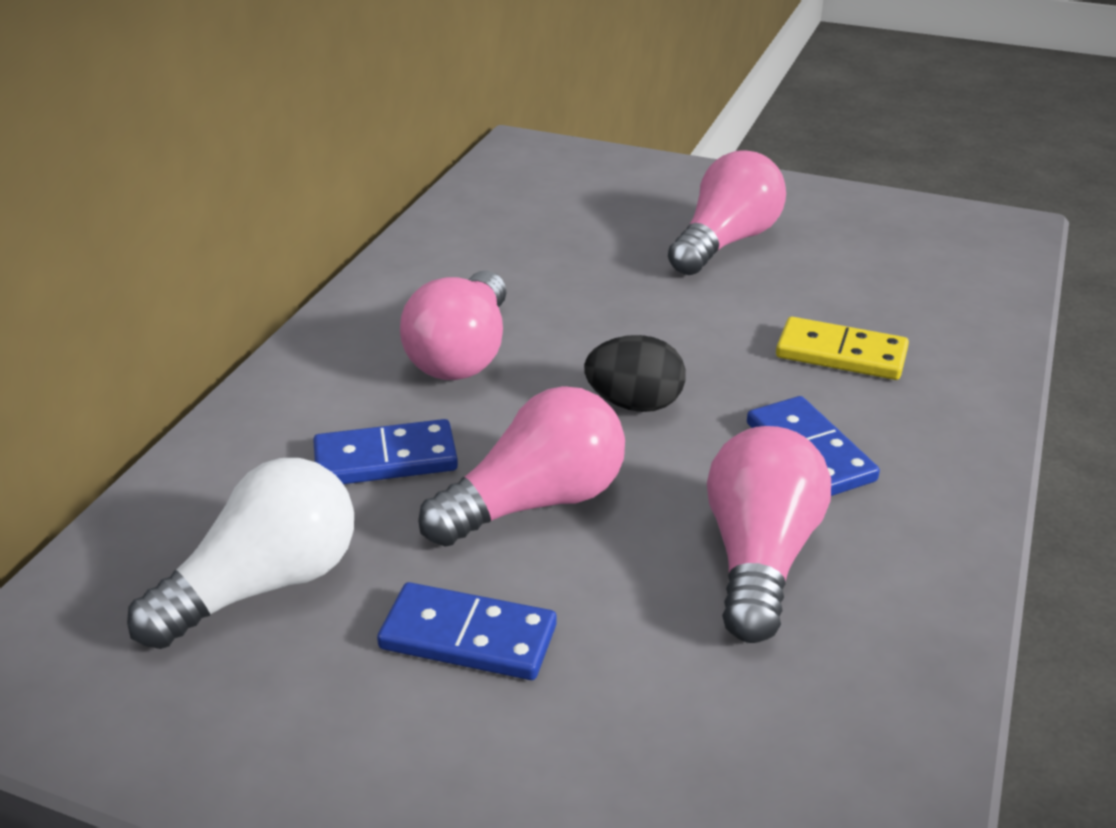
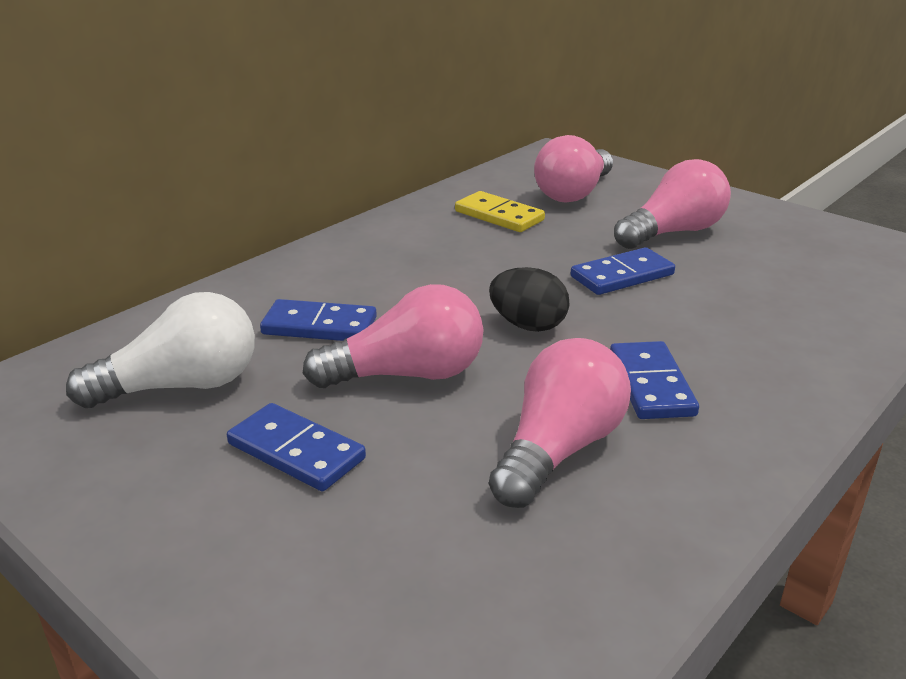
camera: 20 degrees right, 5 degrees down
(463, 354) = (421, 271): pink light bulb -> pink light bulb (574, 193)
(701, 314) = (622, 275): none -> blue domino
(841, 354) = (722, 322): yellow domino -> yellow domino (499, 216)

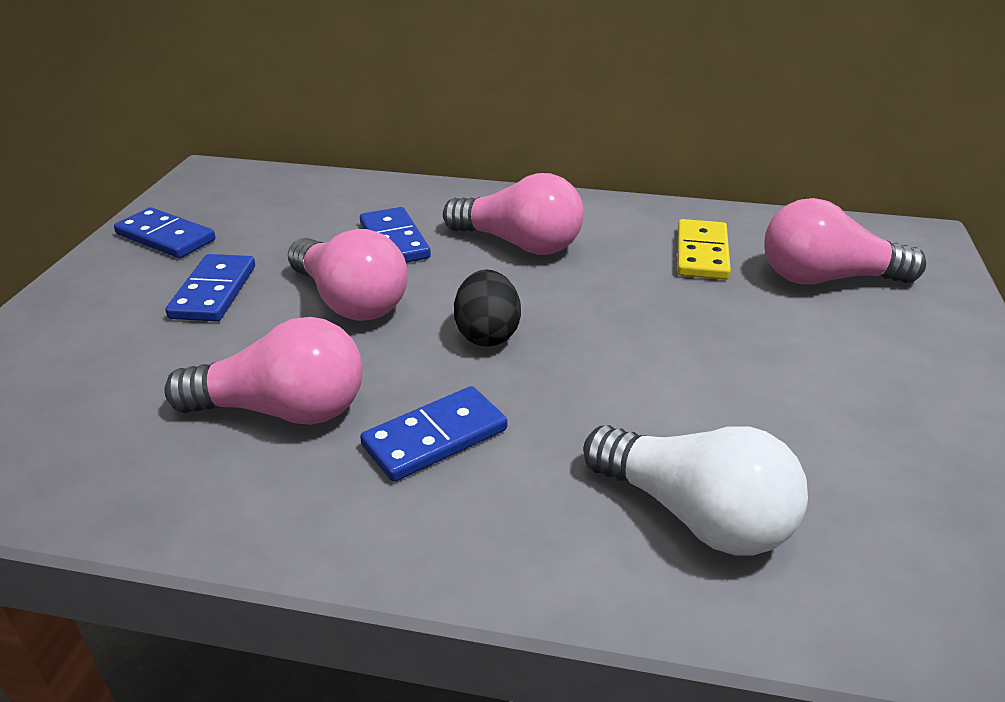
camera: 60 degrees right, 5 degrees up
(181, 386) = (269, 223): white light bulb -> white light bulb (695, 515)
(622, 275) = (655, 362): blue domino -> blue domino (166, 237)
(673, 232) = (817, 371): pink light bulb -> pink light bulb (519, 244)

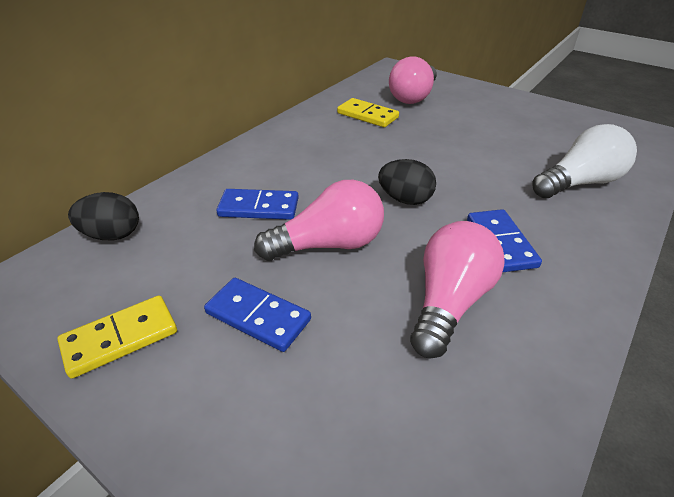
camera: 65 degrees left, 5 degrees up
(166, 237) = (120, 338): blue domino -> yellow domino
(299, 185) = (112, 235): none -> black egg
(519, 244) = (309, 162): pink light bulb -> none

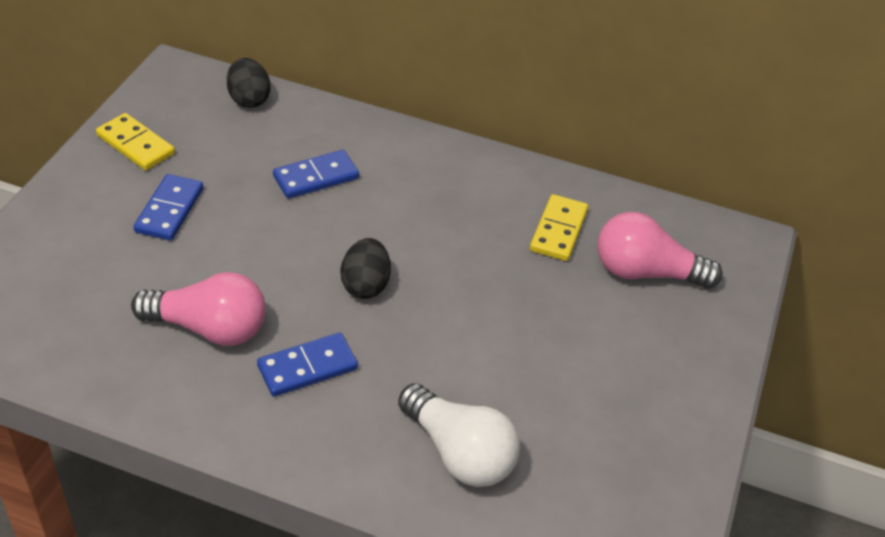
camera: 70 degrees right, 5 degrees up
(259, 207) = (316, 177): blue domino -> blue domino turned 75 degrees clockwise
(328, 244) = (270, 236): pink light bulb -> none

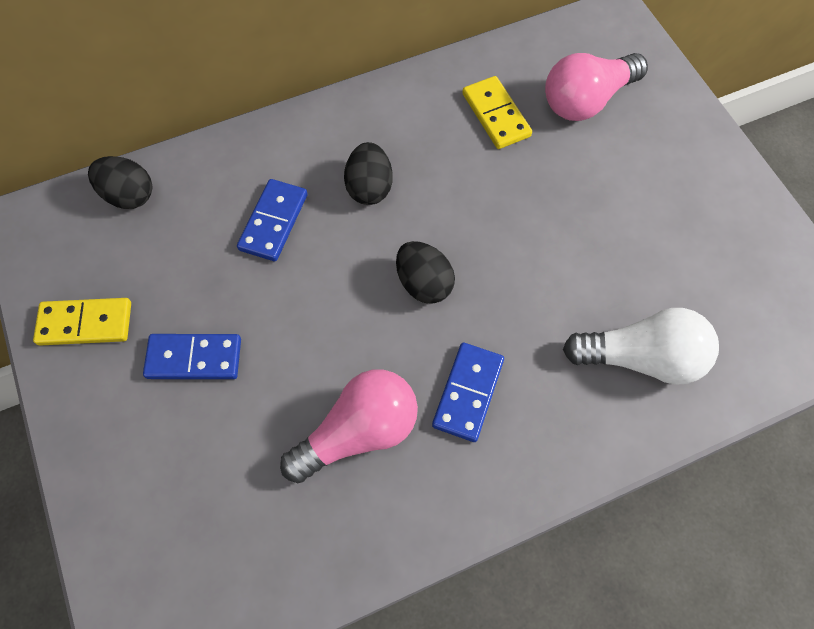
camera: 40 degrees left, 20 degrees up
(169, 210) = (194, 358): blue domino -> blue domino turned 60 degrees counterclockwise
(405, 205) = (369, 187): none -> black egg

